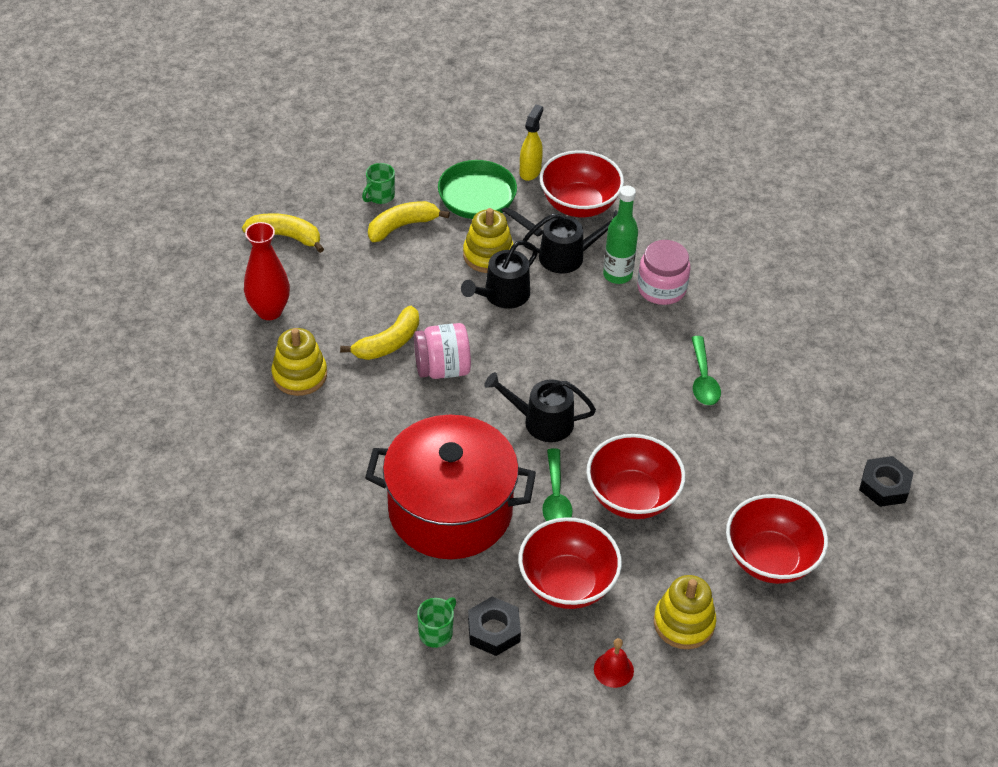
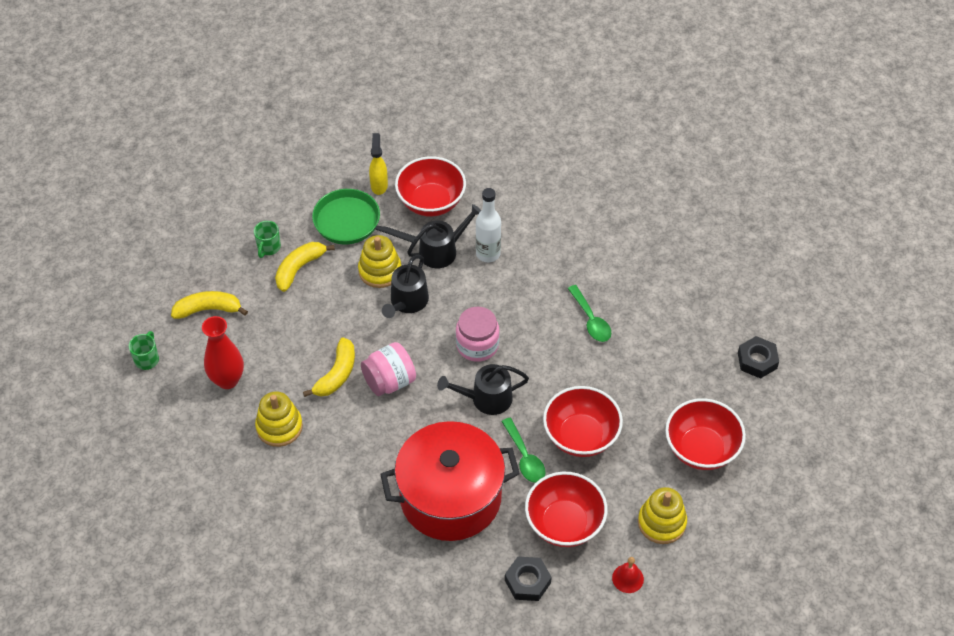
camera: 20 degrees left, 5 degrees up
(436, 632) = (486, 599): green mug -> green mug (147, 359)
(617, 275) = (488, 254): green bottle -> white bottle
(661, 288) = (526, 254): pink jar -> pink jar (477, 345)

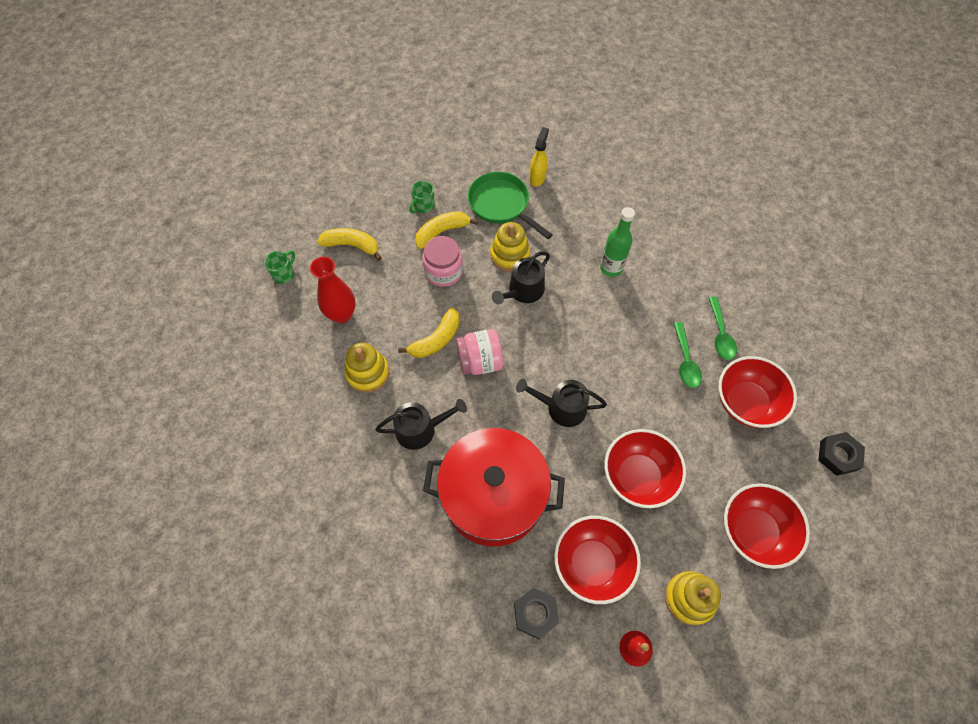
camera: 20 degrees right, 10 degrees up
(431, 202) = (577, 206): red bowl -> red bowl (746, 402)
(442, 251) = (571, 253): black watering can -> black watering can (420, 429)
(477, 345) = (571, 352): pink jar -> pink jar (443, 271)
(488, 254) = (611, 268): white bottle -> green bottle
(525, 457) = (577, 479): green spoon -> green spoon (720, 334)

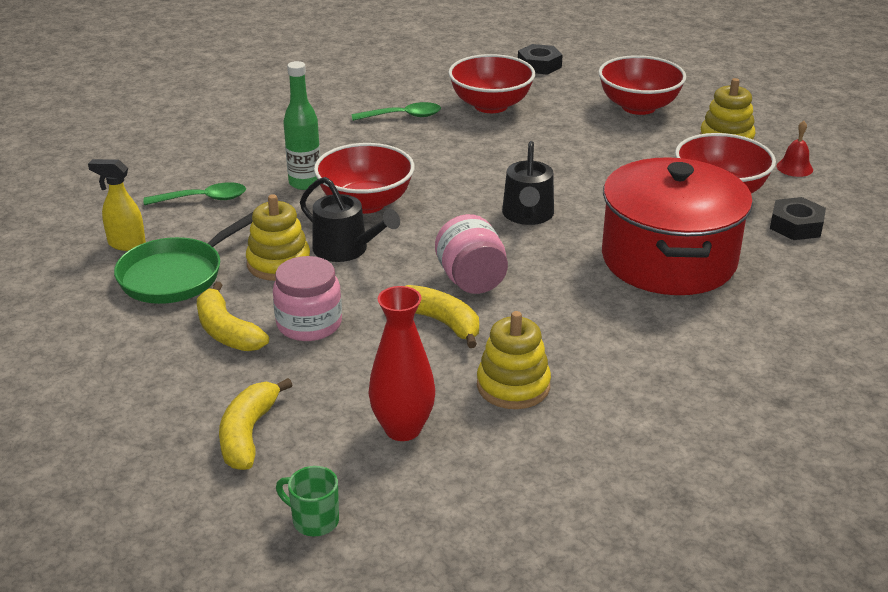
camera: 95 degrees left, 30 degrees down
(420, 429) = (594, 325): black watering can -> none
(423, 206) = (165, 356): green mug -> none
(638, 476) = (603, 166): red bowl -> red bowl (365, 203)
(685, 361) = (444, 137): green spoon -> green spoon (203, 199)

